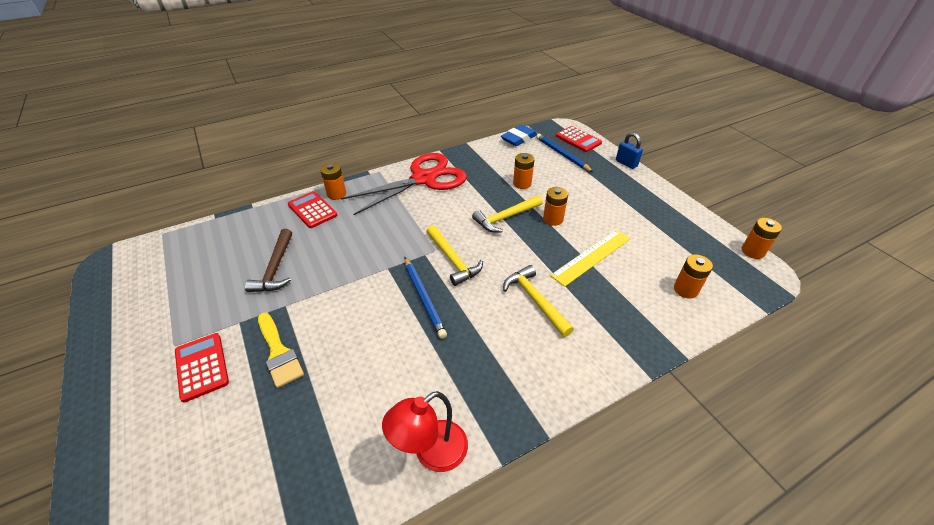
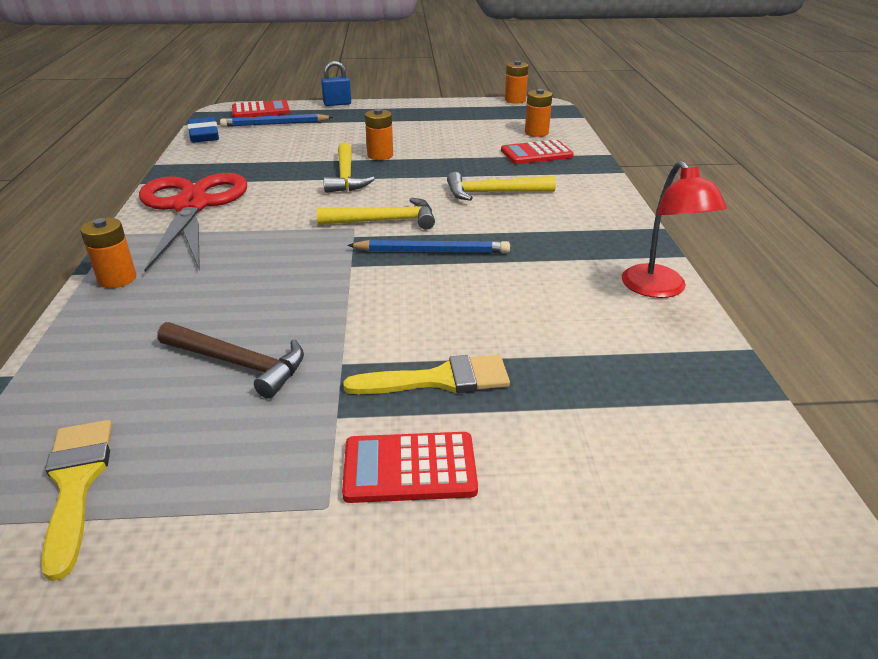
camera: 65 degrees left, 10 degrees down
(185, 261) = (76, 483): none -> yellow brush
(312, 210) = (127, 308): red calculator -> red calculator (536, 153)
(522, 183) = (296, 154): orange battery -> none
(591, 257) = (458, 154): yellow ruler -> none

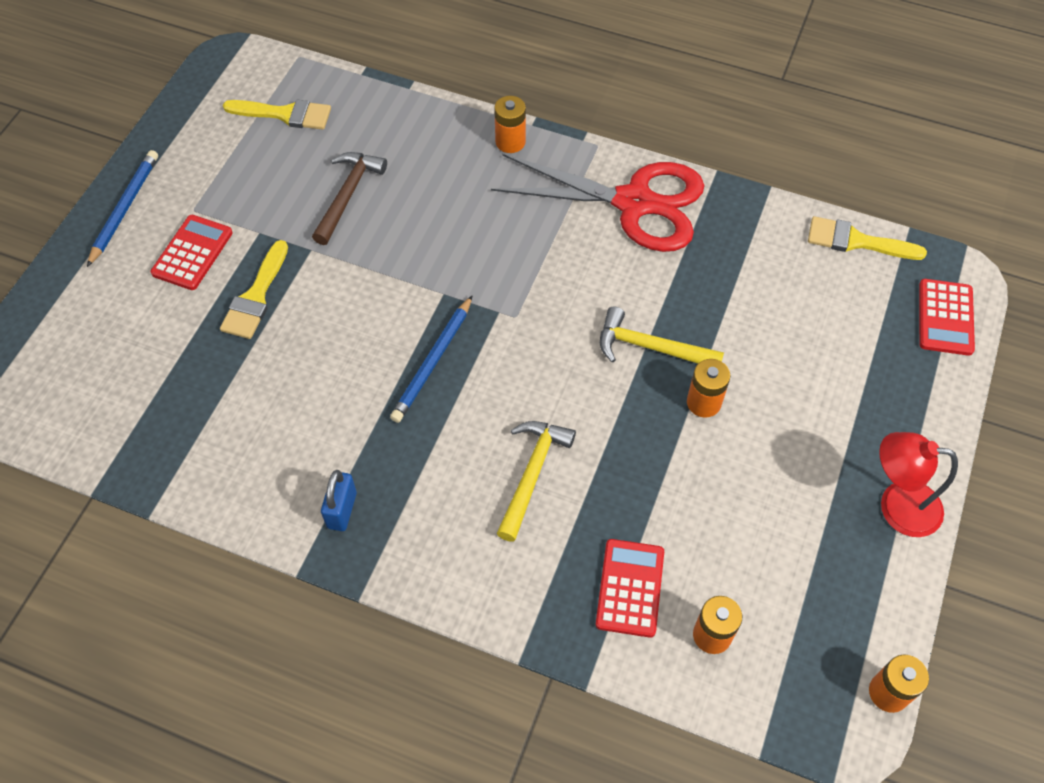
camera: 115 degrees right, 25 degrees up
(204, 135) = (856, 241): blue eraser -> yellow brush
(238, 363) = (348, 195): brown hammer -> brown hammer turned 150 degrees clockwise
(275, 124) = (876, 321): blue pencil -> blue pencil (125, 208)
(337, 104) = (949, 419): blue padlock -> blue padlock (342, 510)
(384, 221) = (517, 346): yellow hammer -> none
(660, 289) = (260, 508): red lamp -> red lamp (897, 506)

